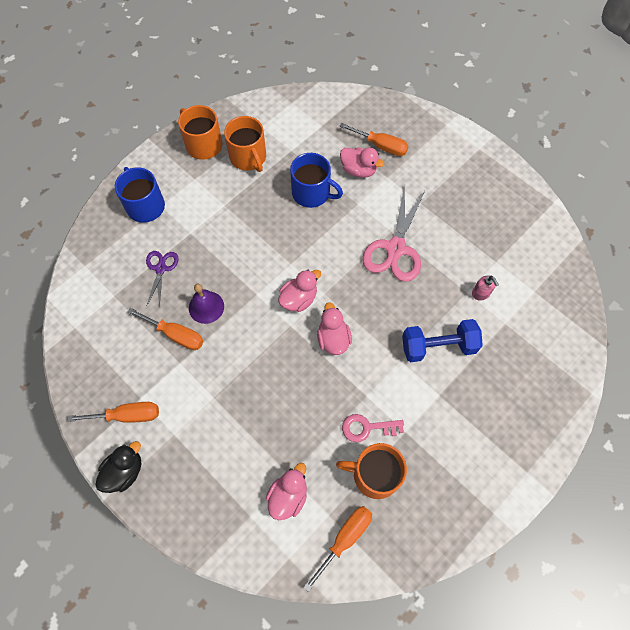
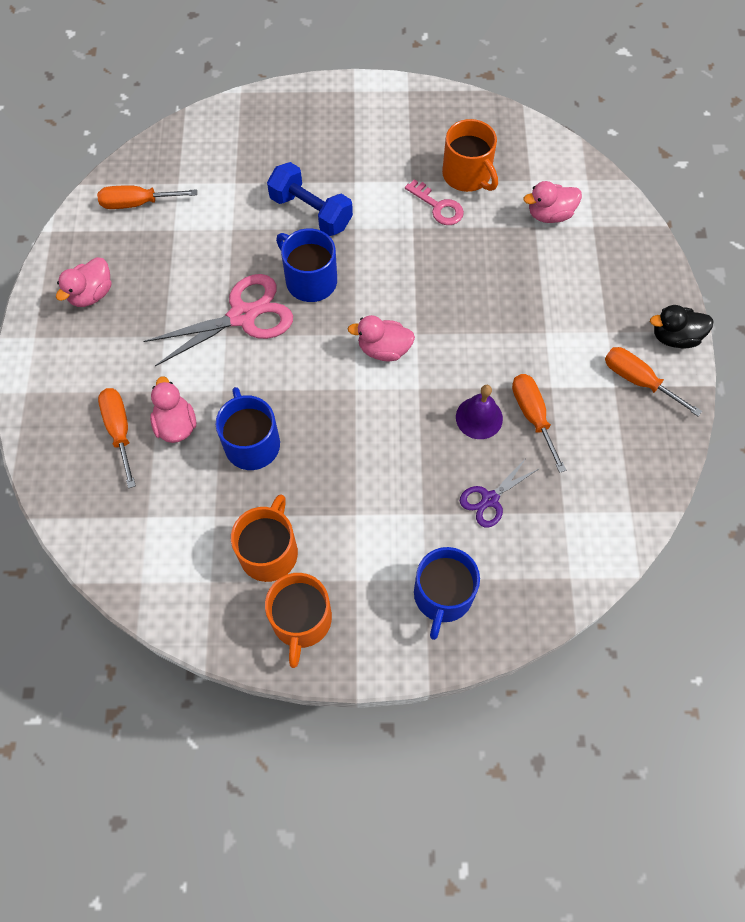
camera: 135 degrees left, 0 degrees up
(333, 339) = (391, 290): pink duck -> pink duck (92, 294)
(345, 538) = (532, 158): orange screwdriver -> orange screwdriver (137, 203)
(385, 302) = (310, 280): none -> blue mug
(481, 293) = (222, 218): pink soap dispenser -> none

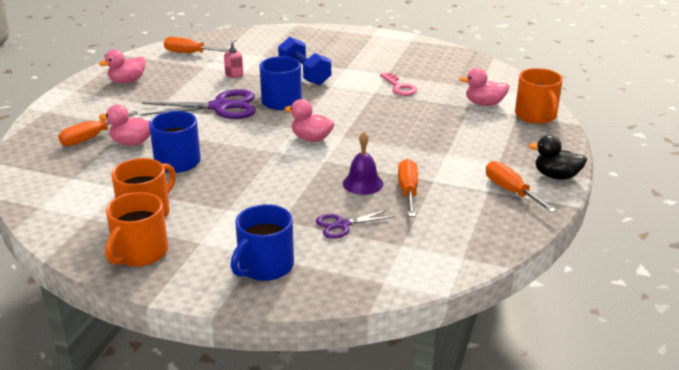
camera: 20 degrees right, 35 degrees down
(119, 430) = (91, 137): orange screwdriver -> orange screwdriver turned 135 degrees counterclockwise
(176, 425) = (132, 143): pink duck -> pink duck turned 90 degrees counterclockwise
(223, 239) = (234, 75): none -> pink soap dispenser
(243, 316) = (220, 107): pink scissors -> purple scissors
(467, 175) = (431, 78): orange mug -> orange mug (536, 115)

